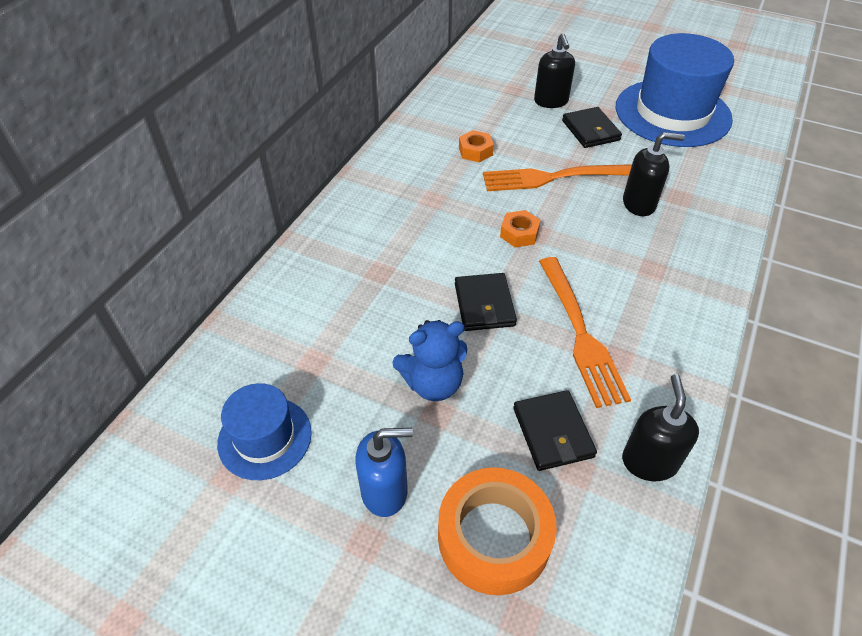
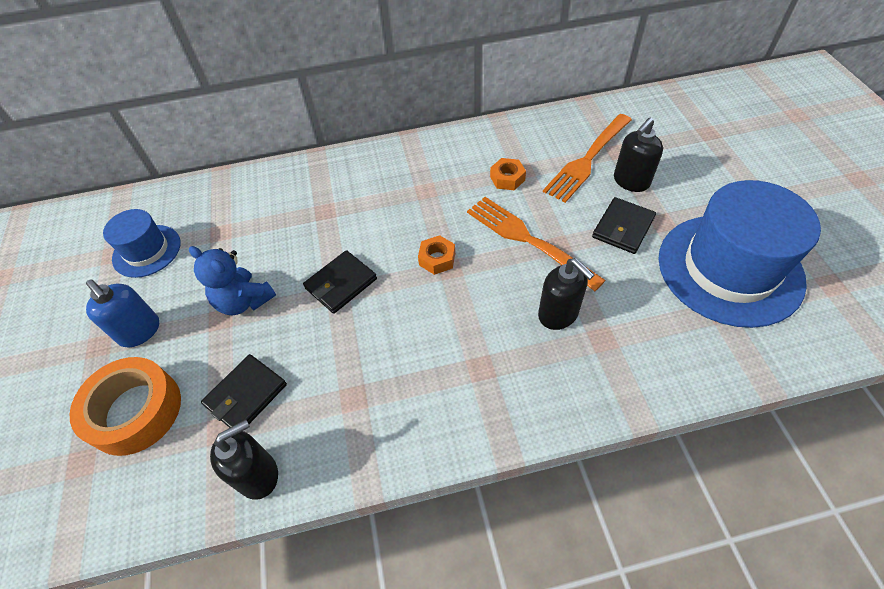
camera: 55 degrees right, 5 degrees up
(580, 334) = (359, 358): orange fork -> orange fork (587, 160)

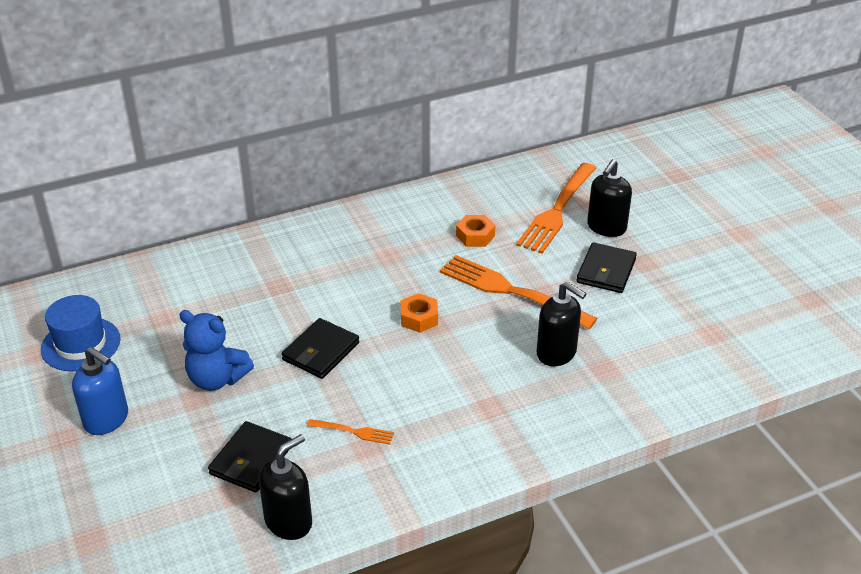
camera: 15 degrees left, 15 degrees down
(135, 411) = (133, 489): orange tape -> none
(346, 377) = (354, 432): none -> orange fork
(729, 269) = (715, 297): blue hat -> none

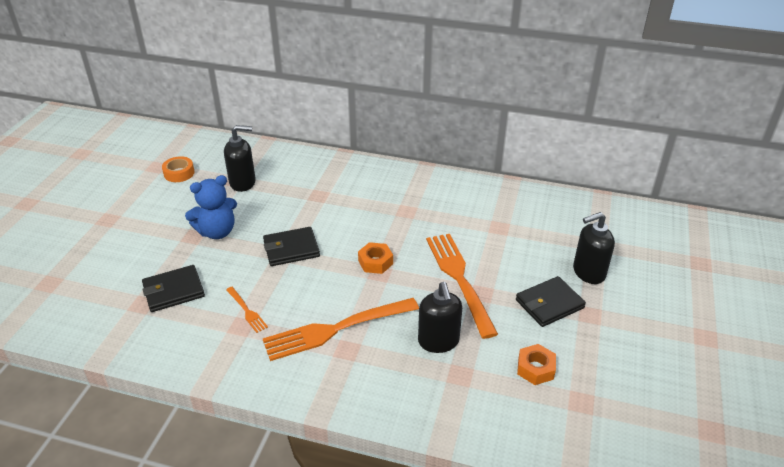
camera: 40 degrees right, 0 degrees up
(81, 344) = (179, 173): blue hat -> orange tape
(107, 420) = (138, 222): blue soap dispenser -> none
(217, 379) = (217, 232): blue teddy bear -> blue teddy bear turned 90 degrees counterclockwise
(289, 521) = (144, 342): black soap dispenser -> black soap dispenser (243, 183)
(475, 236) = (480, 228): orange nut -> orange nut (535, 368)
(557, 211) = (563, 241): orange fork -> orange fork (336, 329)

